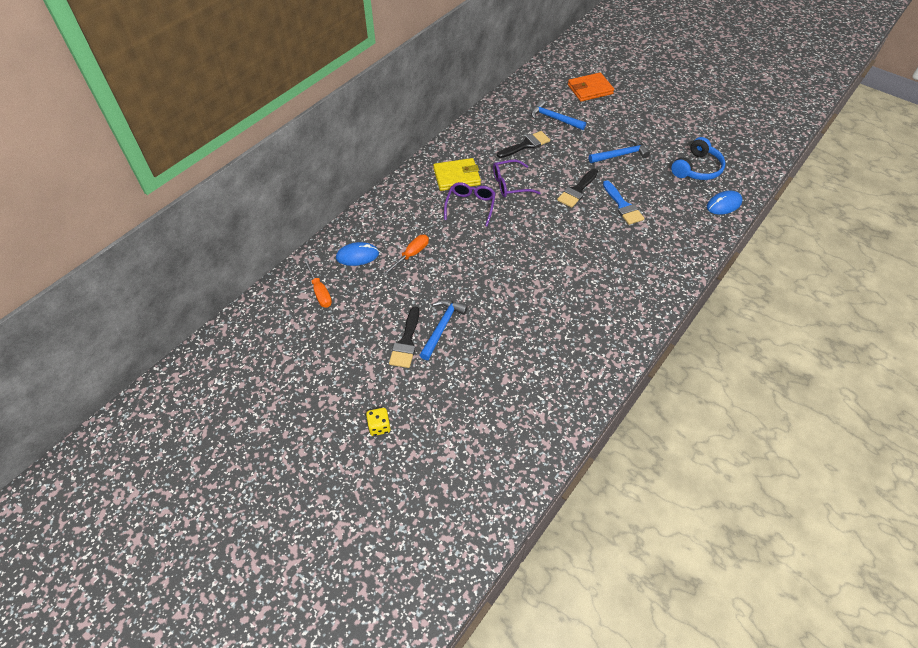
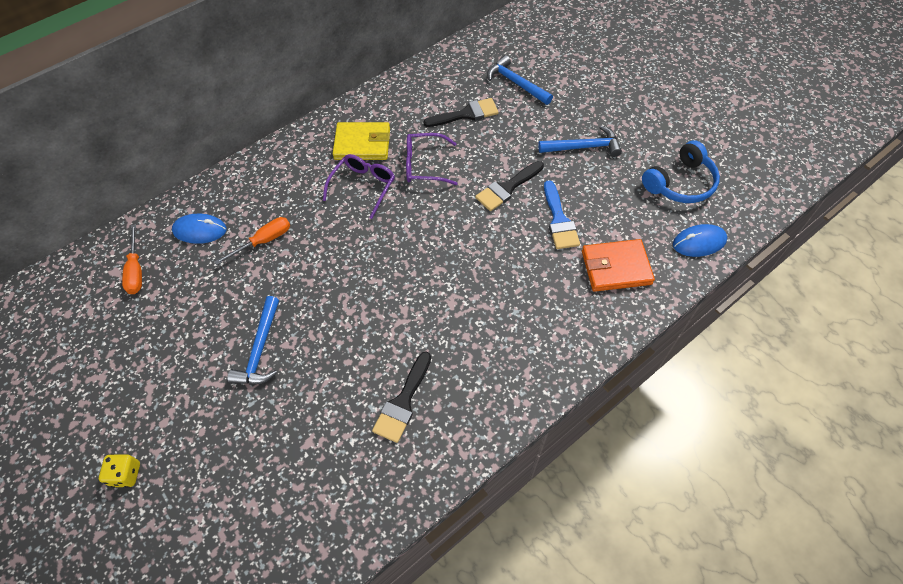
camera: 15 degrees right, 5 degrees up
(406, 342) = (208, 361): black brush -> black brush (403, 402)
(442, 327) = (260, 349): blue hammer -> blue hammer turned 150 degrees clockwise
(590, 89) = (578, 50): orange wallet -> orange wallet (616, 268)

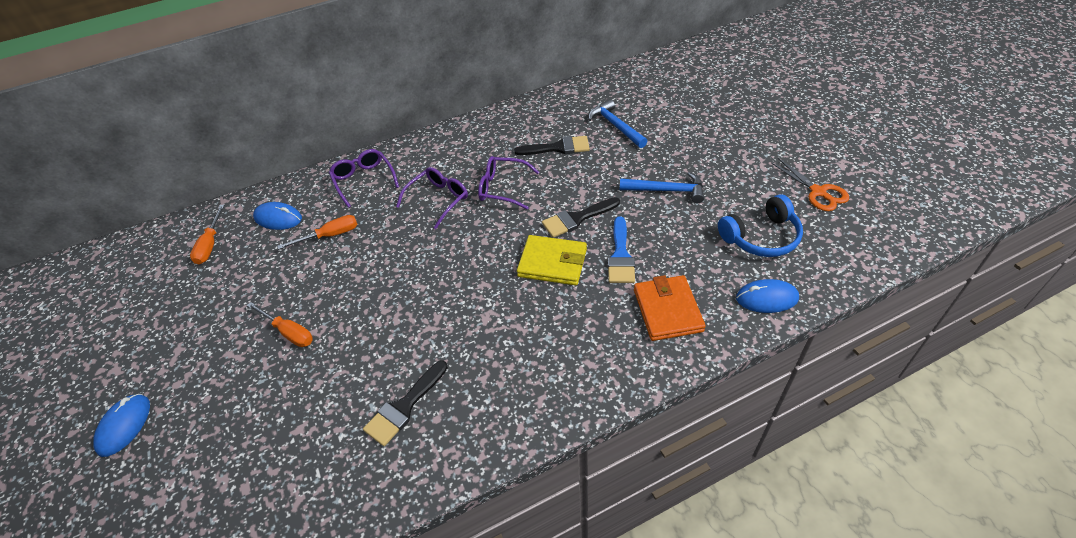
camera: 15 degrees right, 10 degrees down
(126, 474) = (124, 426): yellow dice -> blue mouse
(260, 349) = (289, 332): blue hammer -> orange screwdriver
(277, 175) = (363, 180): none -> purple glasses
(362, 144) = (451, 163): yellow wallet -> yellow wallet (552, 263)
(616, 268) = (667, 310): orange wallet -> orange wallet turned 75 degrees clockwise
(719, 131) = (818, 192): none -> orange scissors

